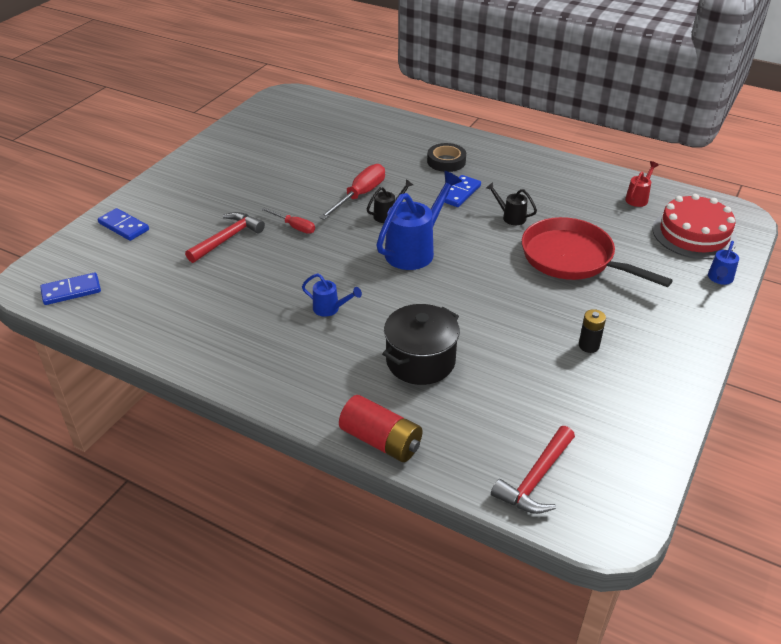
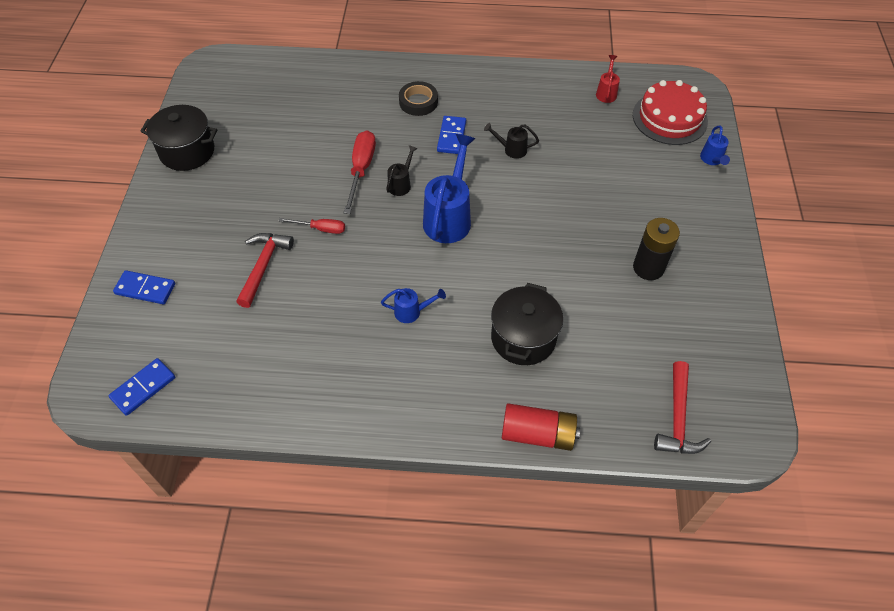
camera: 25 degrees left, 15 degrees up
(225, 146) = (187, 151): none -> black pot
(572, 258) = (587, 179): red pan -> none
(588, 346) = (648, 268): black battery -> black battery, size x1.67

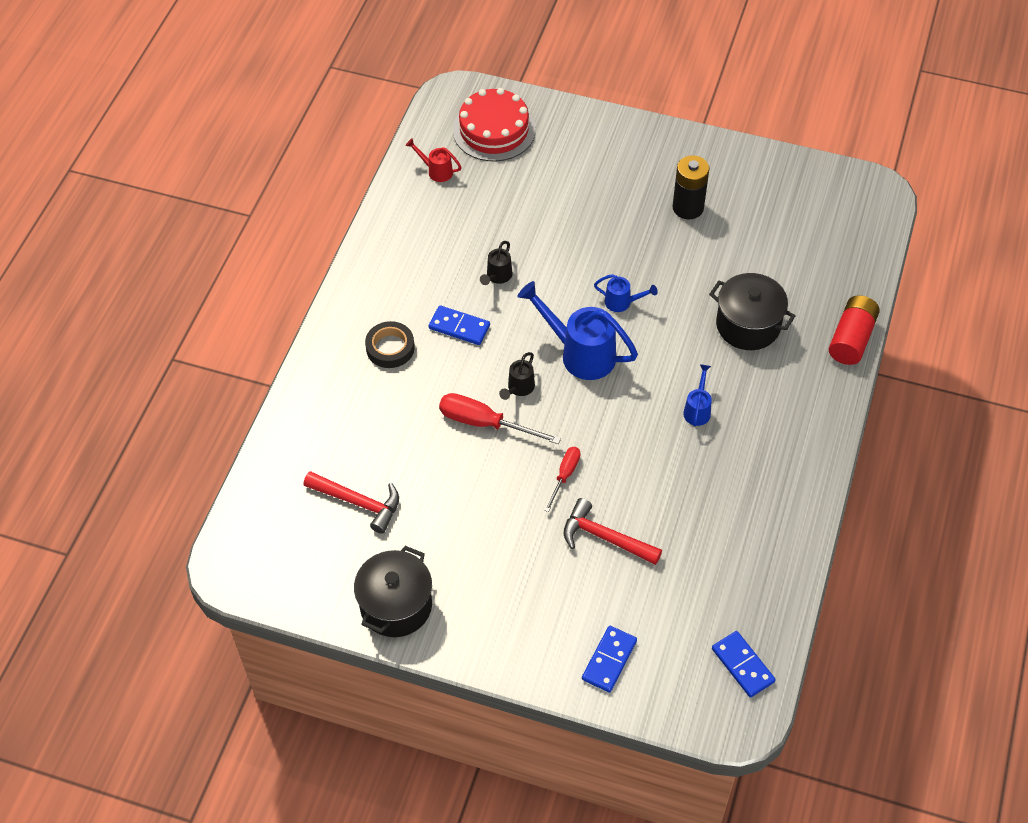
camera: 75 degrees left, 0 degrees up
(401, 184) = (519, 388): black watering can -> black watering can turned 105 degrees counterclockwise
(677, 418) = (852, 236): red hammer -> red hammer (358, 503)
(712, 160) = (564, 116): blue watering can -> blue watering can (622, 302)

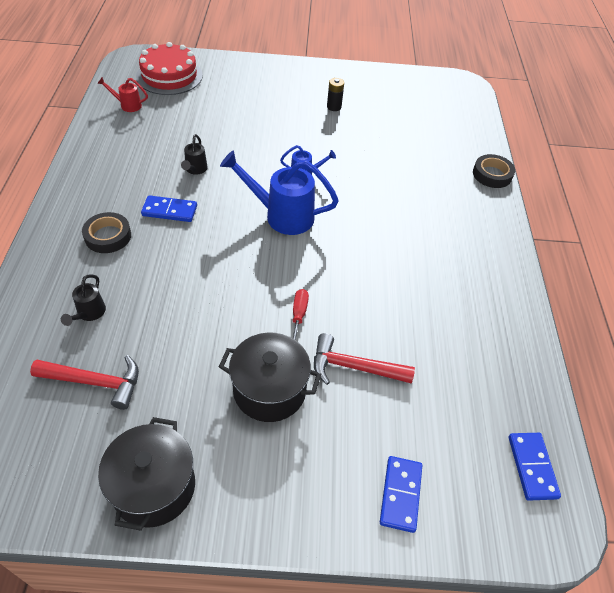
camera: 20 degrees left, 5 degrees down
(485, 423) = (211, 285): red screwdriver -> none
(519, 388) = (235, 251): black watering can -> black watering can (89, 314)
(688, 207) = (334, 107): black battery -> black battery, size x0.60
(697, 410) = (396, 243): blue watering can -> none
(743, 665) = (532, 467): blue domino -> blue domino turned 45 degrees clockwise
(748, 325) = (410, 176): black pot -> black pot (269, 390)
(851, 339) = (492, 174): red battery -> black tape

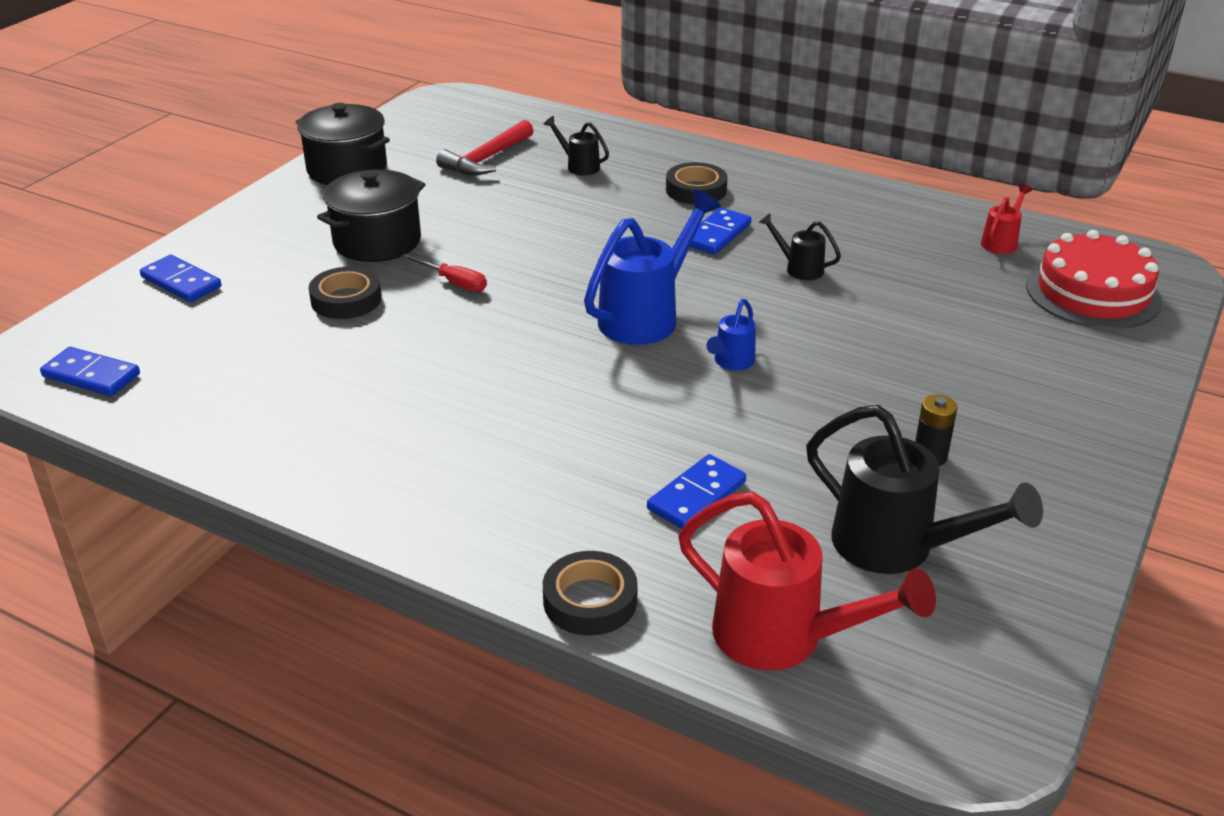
camera: 120 degrees right, 15 degrees down
(354, 367) = (346, 300): red hammer -> black tape
(395, 108) = (897, 547): none -> black watering can
(410, 162) = (696, 496): none -> blue domino
(464, 125) = (783, 638): none -> red watering can

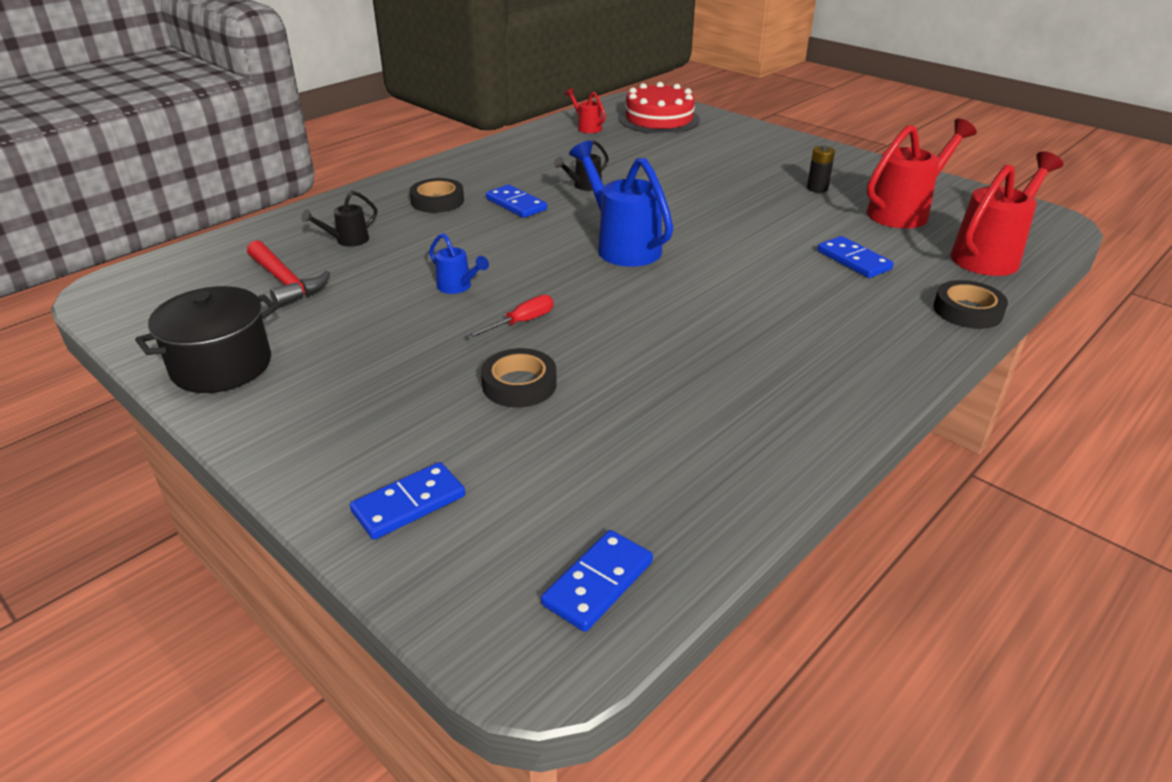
camera: 75 degrees left, 0 degrees up
(377, 241) = (410, 358): black pot -> none
(731, 362) = (698, 226): blue watering can -> blue watering can (458, 287)
(897, 547) = (904, 212): black watering can -> red watering can

